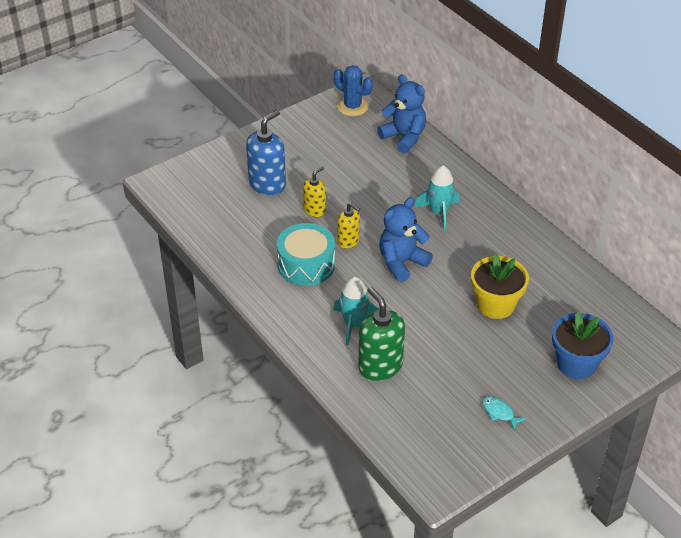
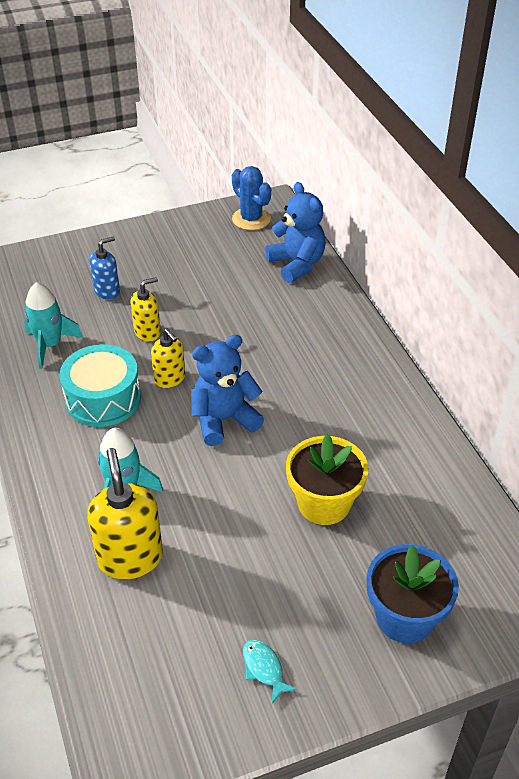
camera: 15 degrees right, 0 degrees up
(267, 184) = (107, 291): blue soap dispenser -> blue soap dispenser, size x0.60
(380, 366) = (130, 558): green soap dispenser -> yellow soap dispenser
(439, 213) = (300, 364): turquoise rocket -> turquoise rocket (50, 345)

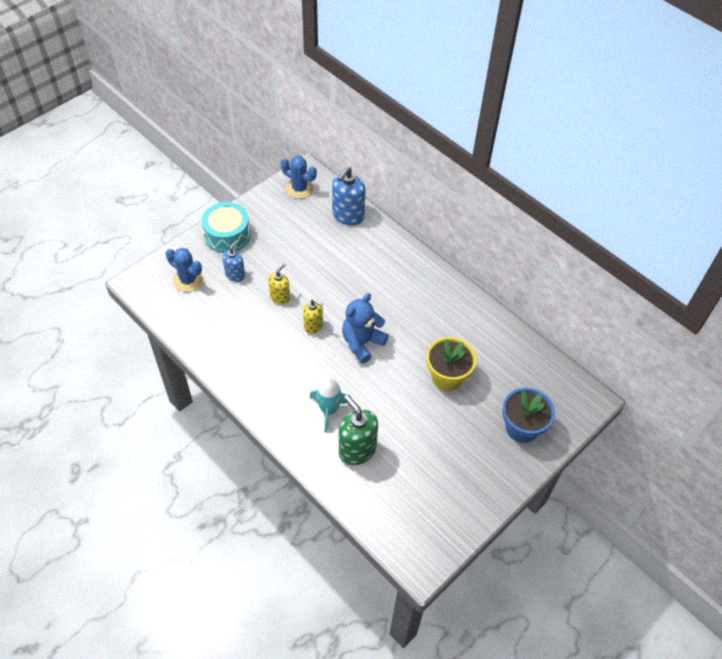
camera: 25 degrees left, 10 degrees up
(45, 281) = (188, 280): none -> blue cactus
(50, 345) = (222, 327): turquoise rocket -> none
(103, 399) = (280, 354): turquoise drum -> turquoise drum (227, 235)
(130, 558) = (357, 450): yellow soap dispenser -> green soap dispenser
(264, 668) = (464, 484): turquoise fish -> none
(297, 264) = (348, 216): blue teddy bear -> blue soap dispenser

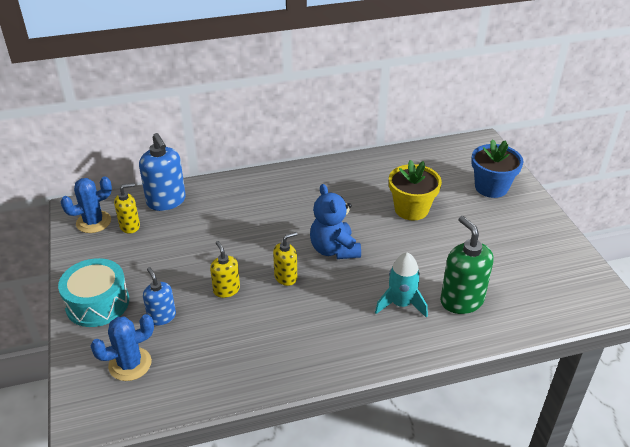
camera: 60 degrees left, 15 degrees down
(308, 210) = (130, 226): none -> yellow soap dispenser
(357, 450) = (461, 300): green soap dispenser -> green soap dispenser turned 75 degrees clockwise

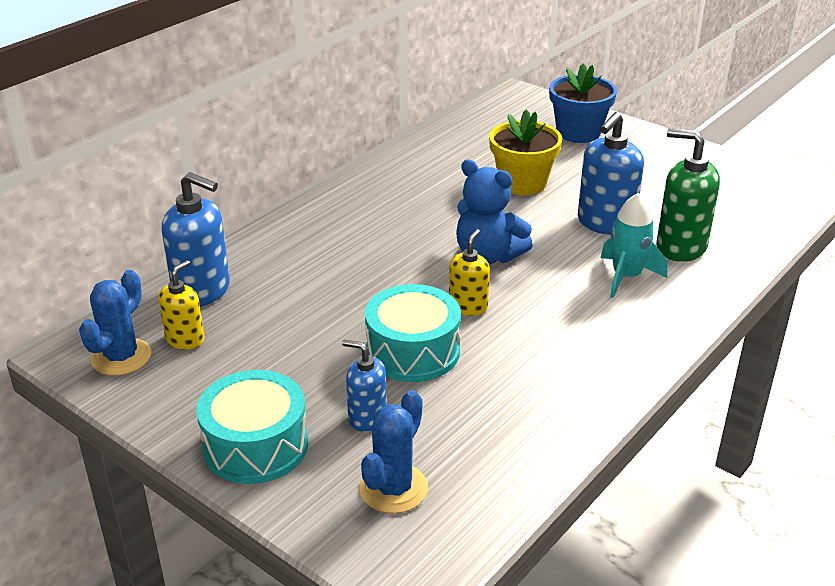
camera: 35 degrees left, 5 degrees down
(226, 290) = (413, 351): yellow soap dispenser -> turquoise drum
(431, 261) = (605, 223): none -> blue soap dispenser

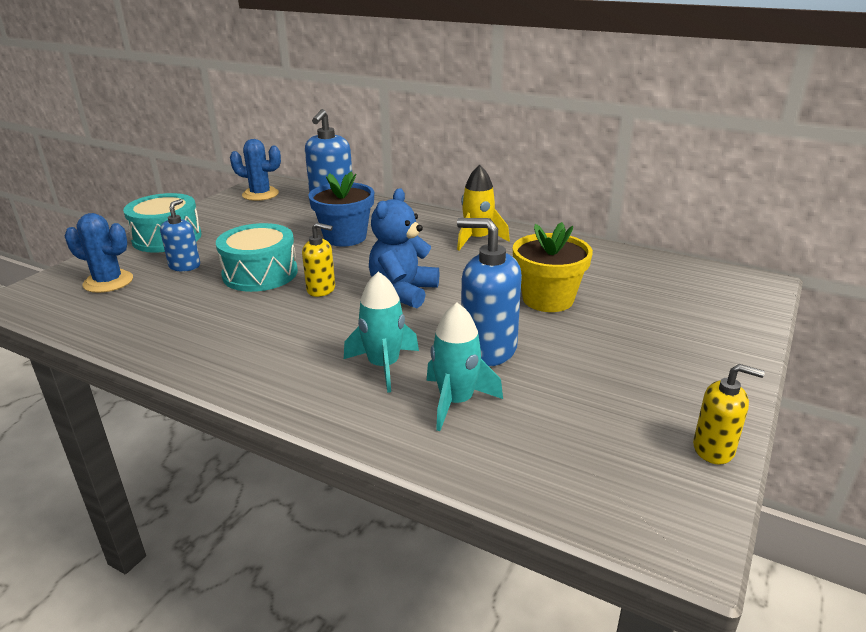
camera: 80 degrees right, 5 degrees down
(185, 339) = (278, 206): yellow soap dispenser -> yellow soap dispenser (714, 449)
(377, 200) = (478, 239): none -> yellow rocket
(578, 132) = (694, 325): blue flower pot -> blue flower pot (345, 237)
(680, 247) = (456, 402): green soap dispenser -> turquoise rocket

